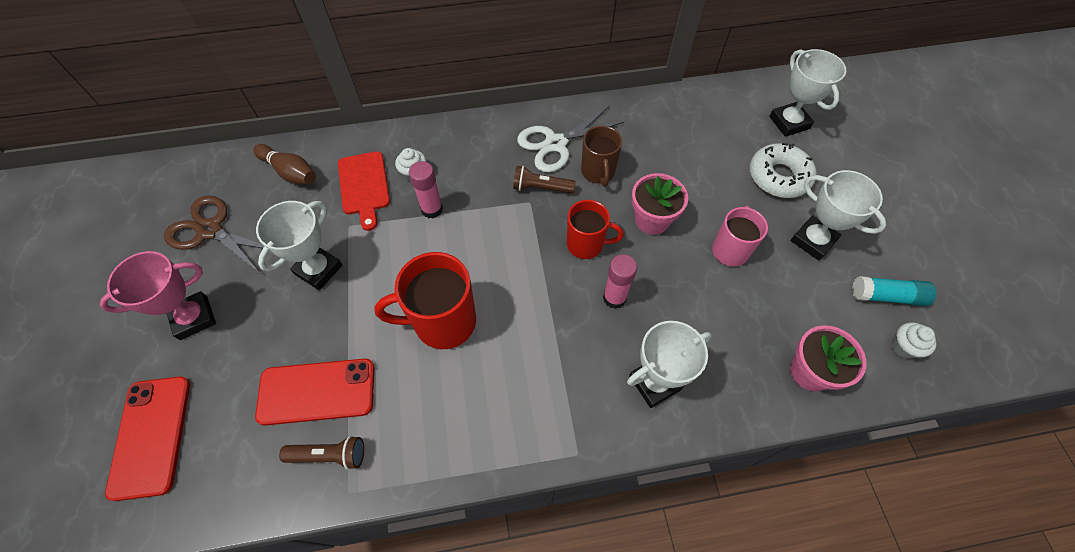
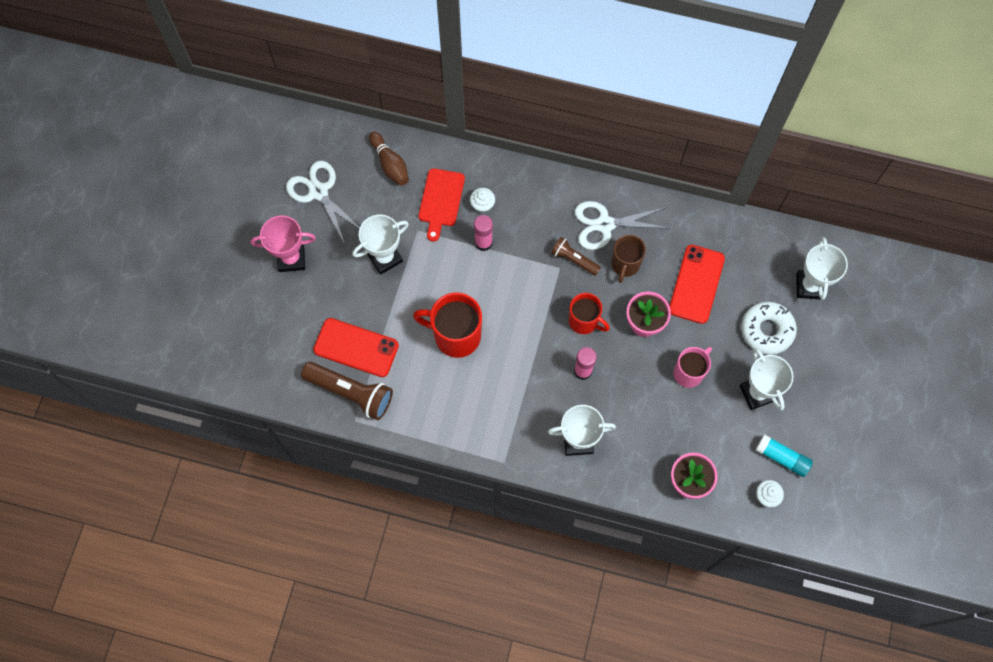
camera: 25 degrees right, 10 degrees up
(151, 436) = (247, 331): red phone -> red phone (696, 284)
(210, 230) = (319, 192): brown scissors -> white scissors
(329, 455) = (350, 392): brown flashlight -> brown flashlight, size x1.72

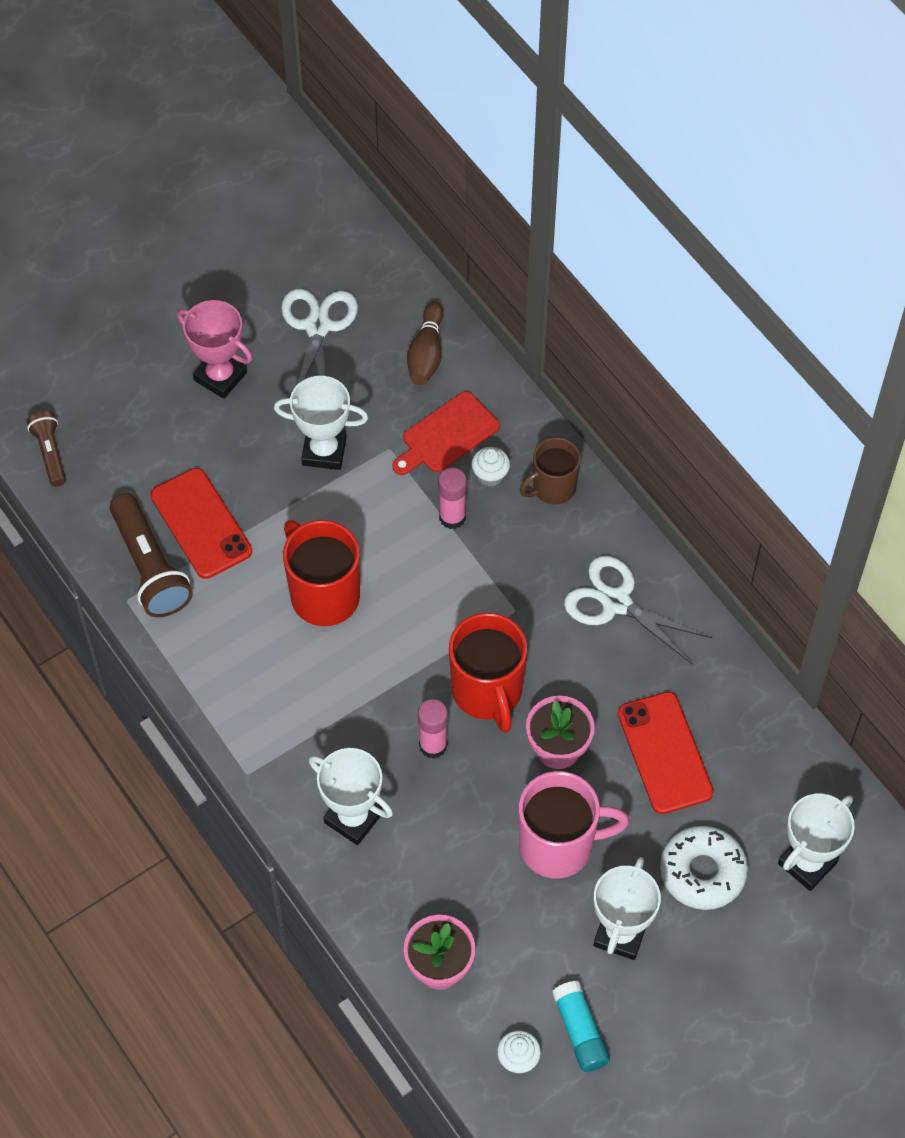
camera: 40 degrees right, 10 degrees down
(574, 259) = (541, 614): brown flashlight -> brown flashlight (50, 453)
(584, 321) = (487, 692): red mug -> red mug, size x1.56
(625, 265) = (597, 665): brown mug -> brown mug (553, 487)
(689, 373) = (558, 845): pink mug -> pink mug, size x1.56
(696, 284) = (665, 753): red phone -> red phone turned 75 degrees counterclockwise

